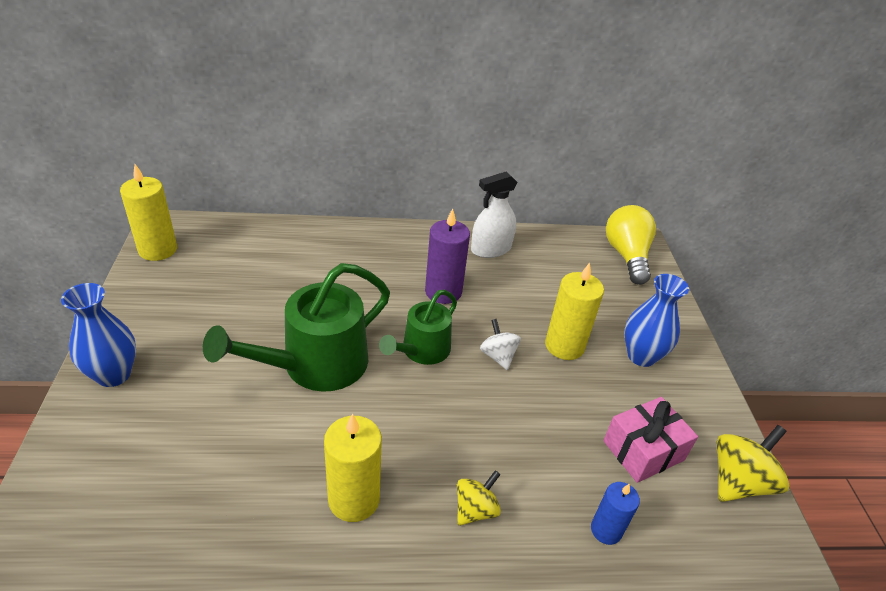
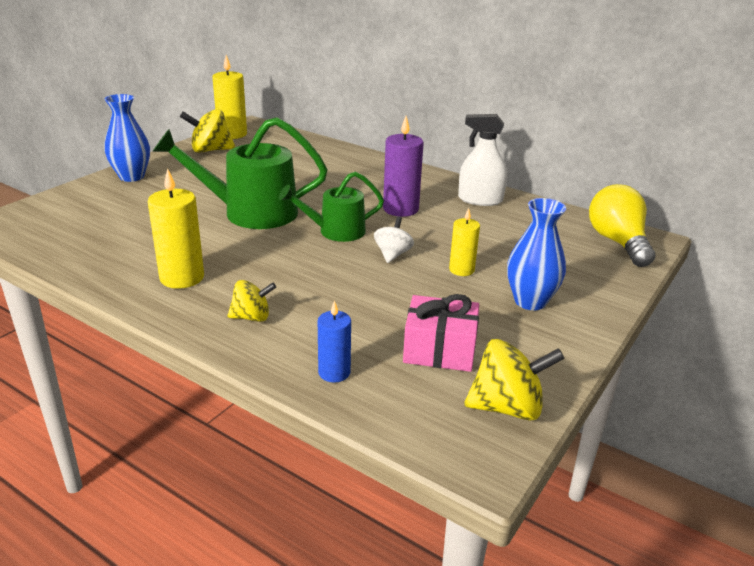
camera: 40 degrees right, 10 degrees down
(161, 287) = (210, 150): none -> yellow spinning top
(564, 346) = (461, 270): yellow candle -> yellow candle, size x0.61
(627, 256) = (618, 242): yellow light bulb -> yellow light bulb turned 45 degrees counterclockwise

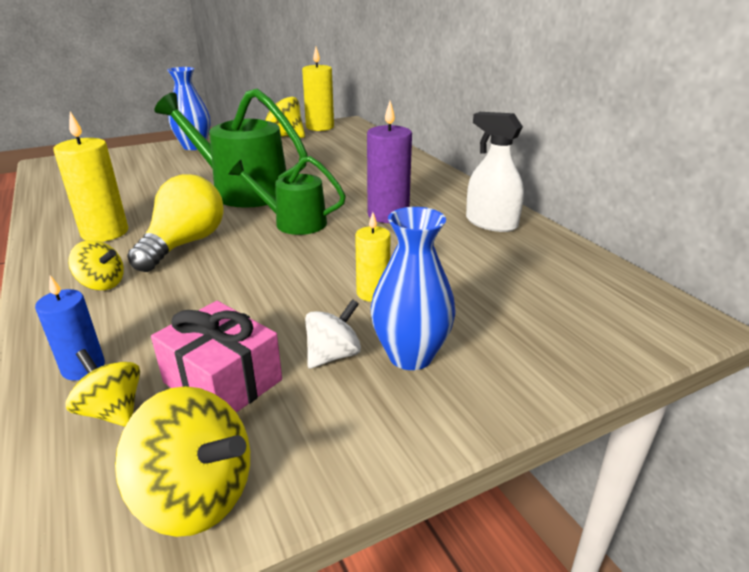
camera: 30 degrees right, 0 degrees up
(392, 254) = (318, 258): white spinning top -> white spinning top (333, 355)
(395, 388) = (112, 411): none -> yellow spinning top
(618, 242) = (628, 312): yellow light bulb -> yellow light bulb (184, 244)

